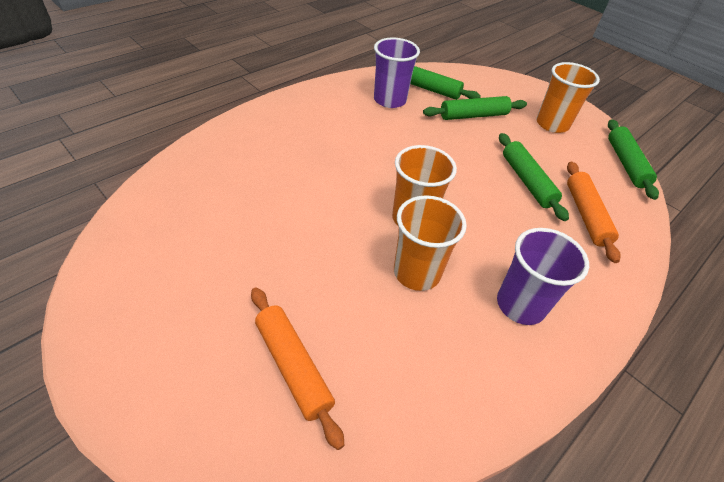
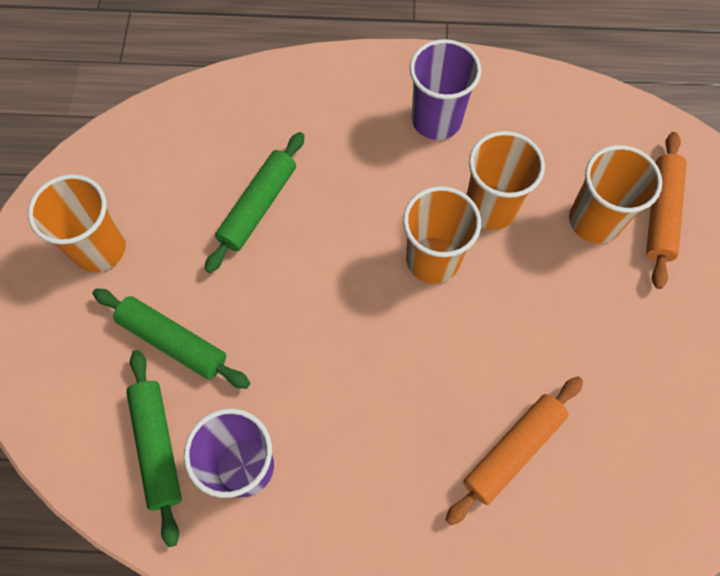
camera: 130 degrees left, 20 degrees up
(340, 318) = (594, 220): none -> orange cup
(586, 215) = (260, 132): orange rolling pin -> orange rolling pin (513, 450)
(626, 163) = (118, 140): green rolling pin -> none

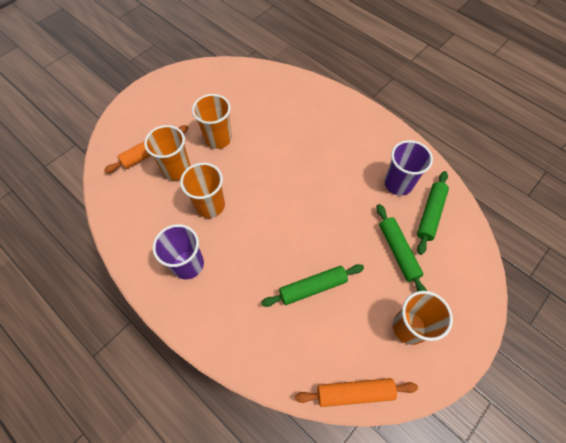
camera: 140 degrees left, 5 degrees down
(433, 259) = (256, 203): orange cup -> orange cup (218, 138)
(513, 450) = (293, 123): orange rolling pin -> orange rolling pin (354, 392)

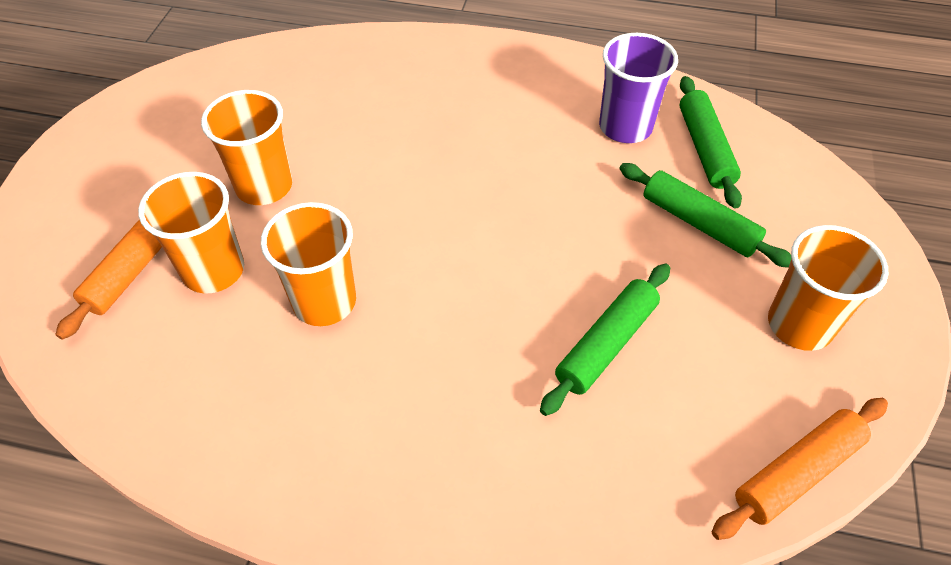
camera: 30 degrees left, 10 degrees down
(188, 264) = (350, 423): purple cup -> none

